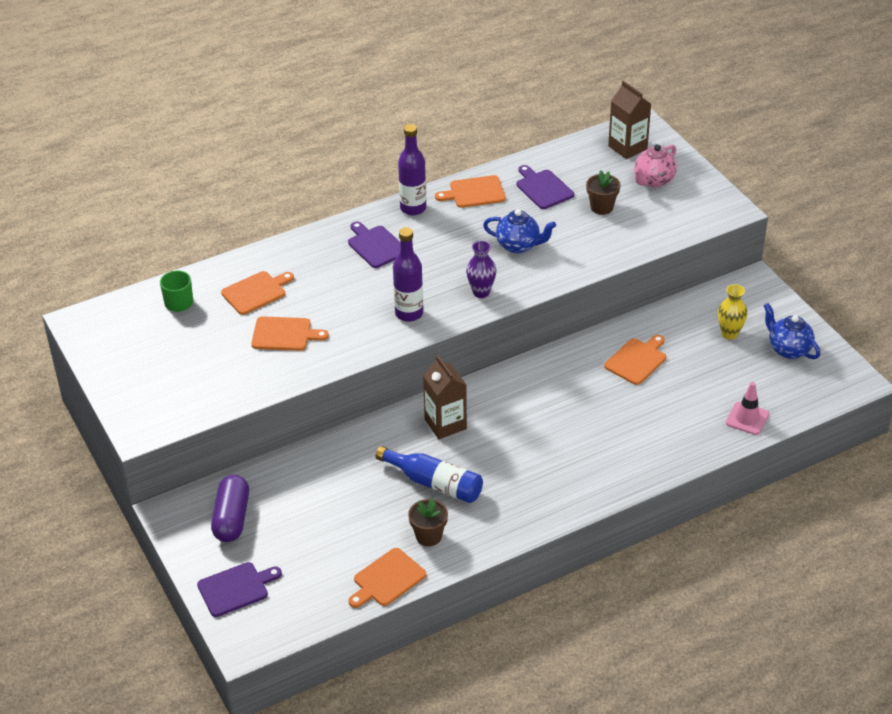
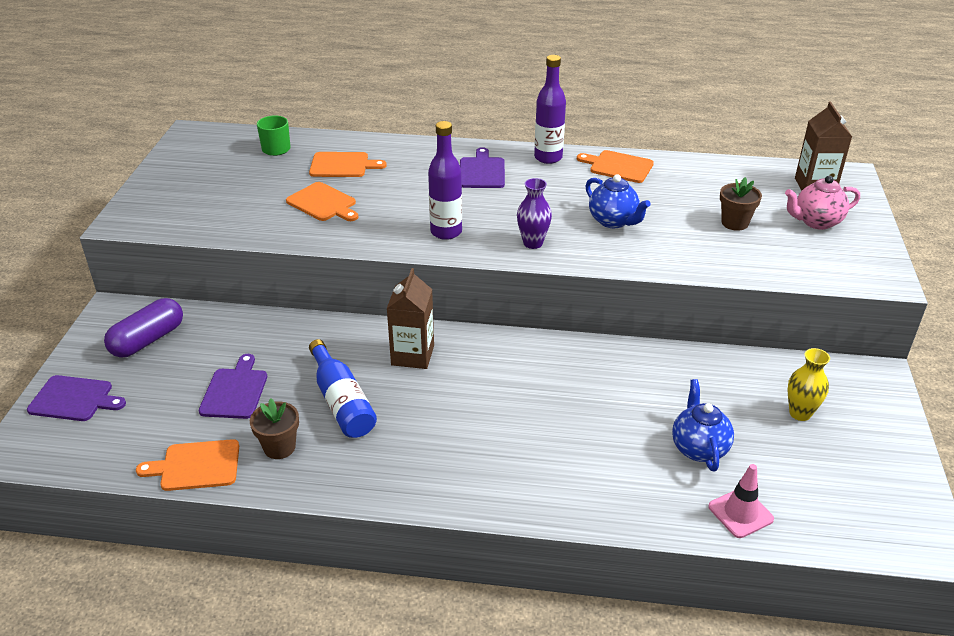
camera: 35 degrees right, 5 degrees down
(543, 188) = (689, 187): purple cutting board -> purple cutting board (235, 391)
(637, 360) = (666, 390): orange cutting board -> none
(788, 349) = (861, 463): blue teapot -> blue teapot (699, 448)

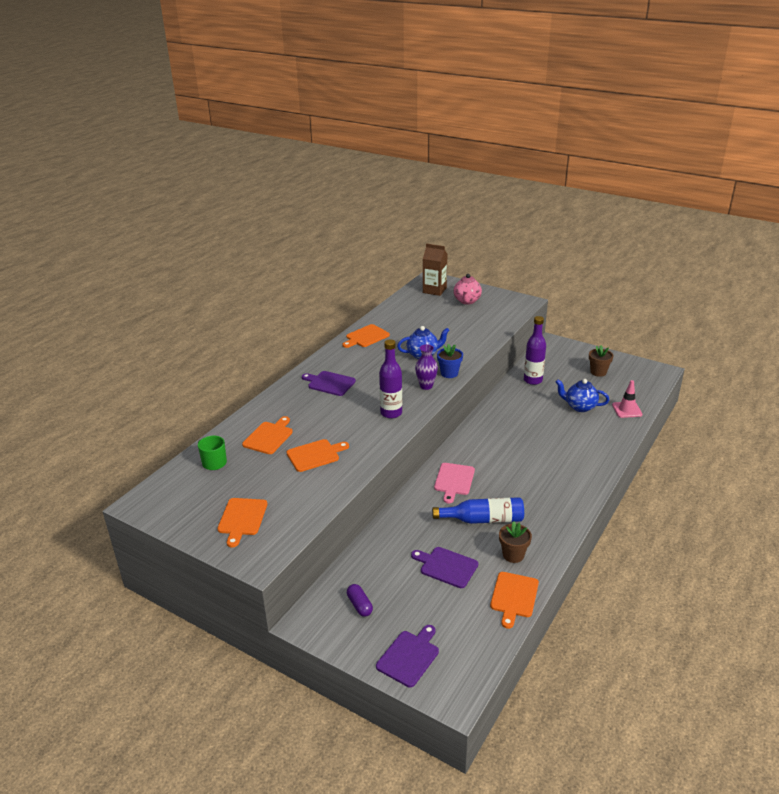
camera: 65 degrees left, 5 degrees down
(148, 340) = (359, 605): purple capsule -> purple capsule, size x0.57
(188, 192) = (242, 519): none -> orange cutting board
(412, 355) = (454, 480): brown carton -> pink cutting board
(548, 158) = (334, 356): purple bottle -> purple bottle (533, 380)
(583, 254) = (449, 373): none -> blue flower pot
(734, 223) = (451, 321): brown flower pot -> brown flower pot (598, 372)
(800, 413) = (568, 371): yellow vase -> none

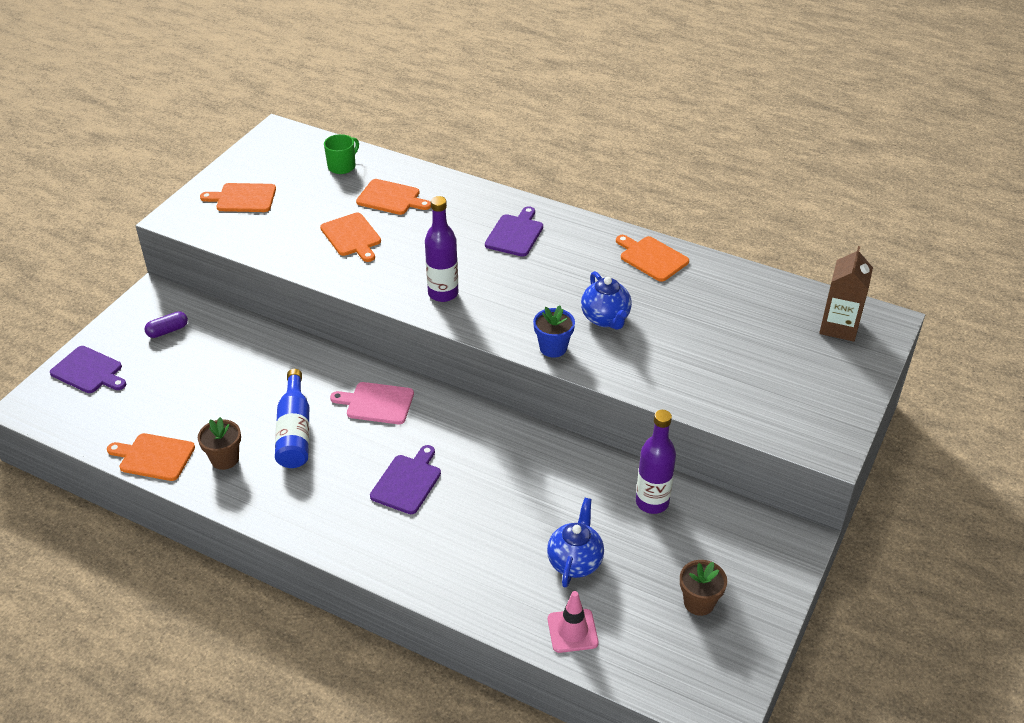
camera: 85 degrees right, 10 degrees up
(426, 386) = (514, 324): purple vase -> none
(446, 567) = (214, 398): purple cutting board -> purple cutting board (407, 482)
(467, 301) = (808, 368): pink teapot -> none

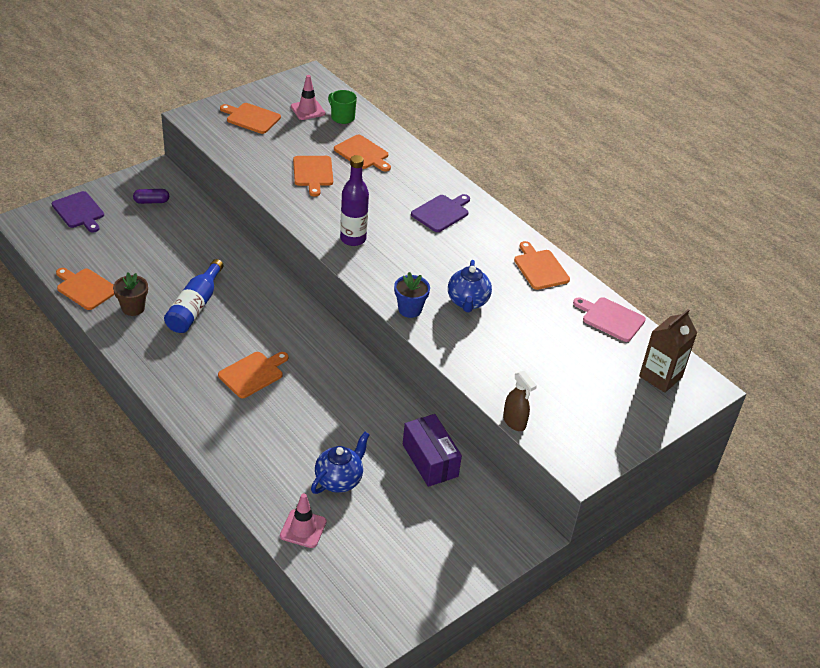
camera: 20 degrees right, 0 degrees up
(300, 170) = (308, 110): none -> pink traffic cone
(342, 166) = (342, 117): green mug -> green mug turned 105 degrees counterclockwise
(377, 403) = (268, 308): pink cutting board -> pink cutting board (611, 318)
(407, 482) = (253, 374): purple cutting board -> orange cutting board
(652, 502) = (430, 460): purple bottle -> purple box
(699, 602) = (415, 548): brown flower pot -> none
(737, 427) = (514, 422): none -> brown spray bottle

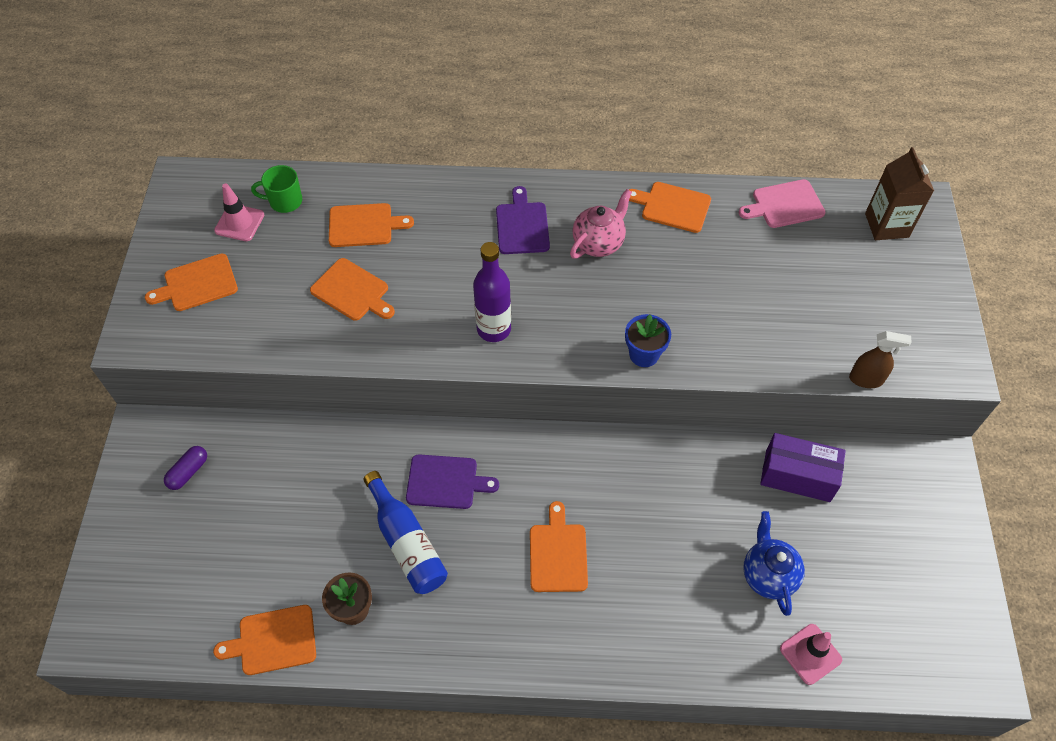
camera: 45 degrees left, 15 degrees up
(79, 211) = (128, 561): purple cutting board -> purple cutting board (446, 482)
(467, 302) = (673, 298): blue teapot -> none
(469, 250) = (598, 243): none -> pink teapot

